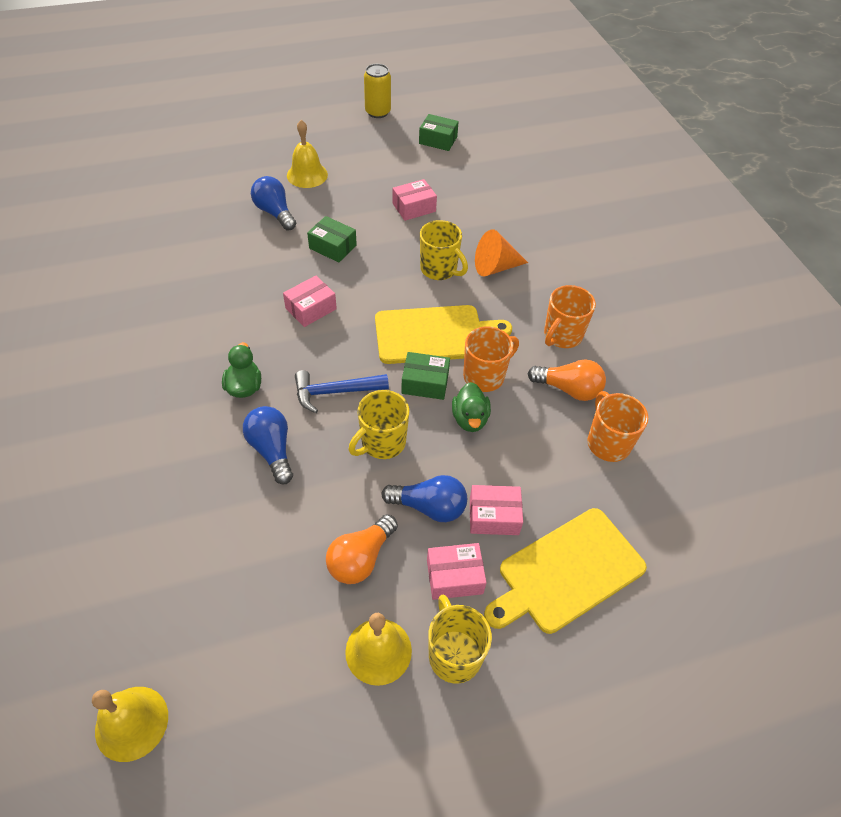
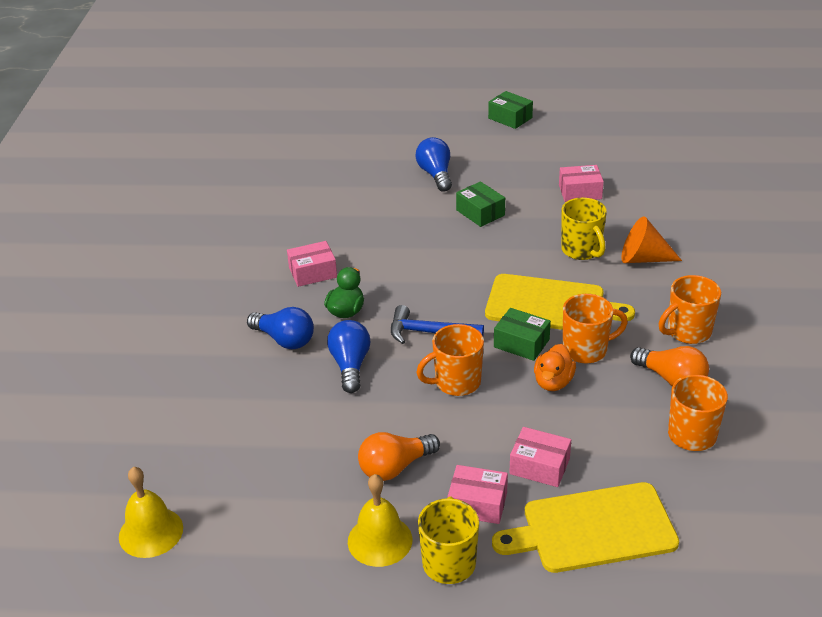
camera: 25 degrees right, 15 degrees down
(307, 175) = (482, 147): yellow bell -> none
(311, 309) = (436, 260): pink box -> pink box (313, 272)
(378, 112) = (580, 101): yellow can -> none
(382, 443) = (456, 382): yellow mug -> orange mug
(429, 507) = (479, 443): blue light bulb -> blue light bulb (285, 340)
(438, 140) = (634, 135): green box -> green box (510, 118)
(470, 419) = (553, 382): green duck -> orange duck

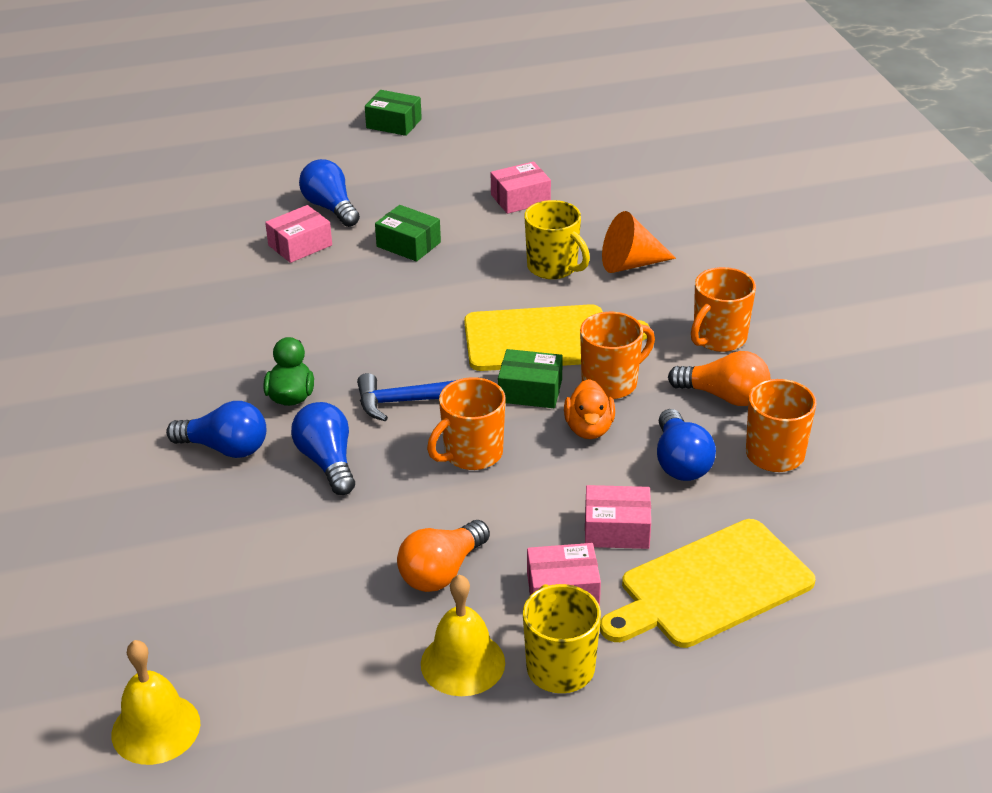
camera: 20 degrees left, 0 degrees up
(313, 272) = (224, 357): pink box -> pink box (300, 245)
(613, 424) = (680, 462): none -> blue light bulb

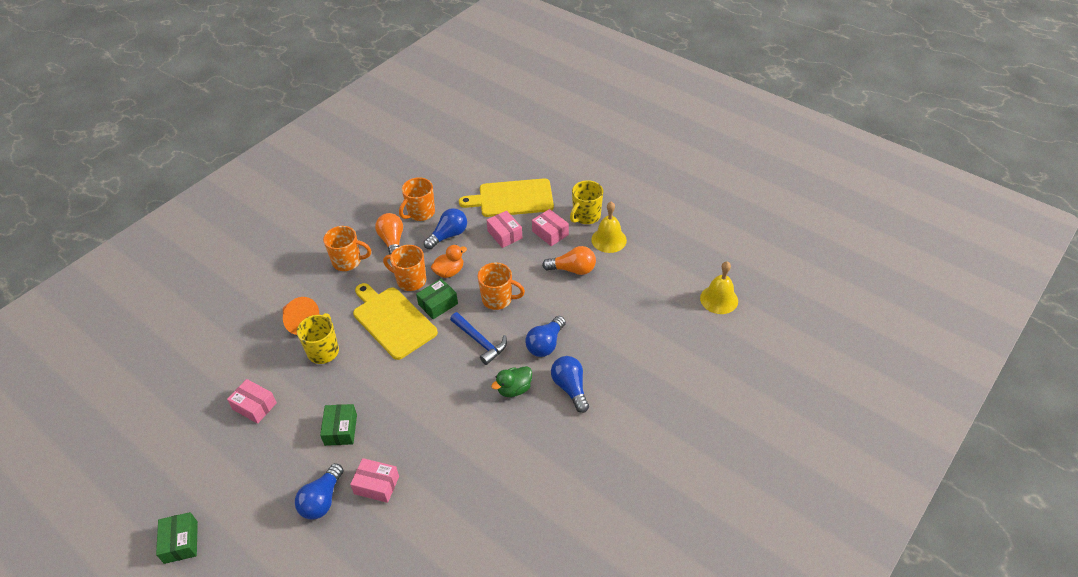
camera: 125 degrees left, 10 degrees up
(530, 391) = (438, 304): green box -> green box turned 75 degrees clockwise
(711, 586) = (512, 198): yellow cutting board -> yellow cutting board turned 150 degrees clockwise

